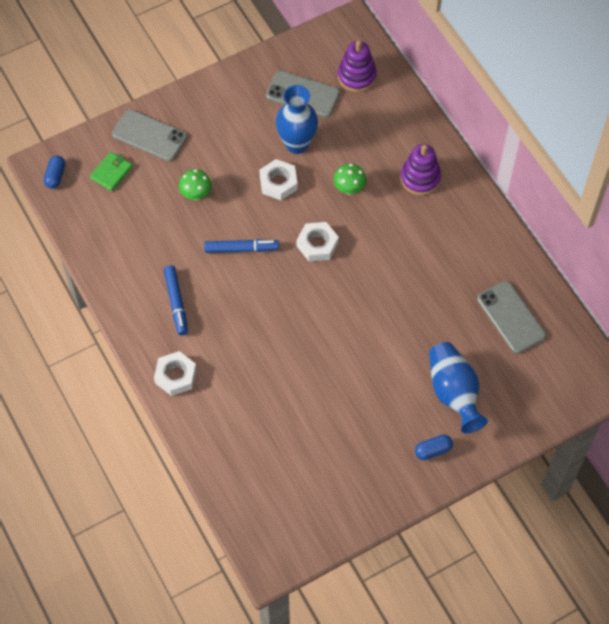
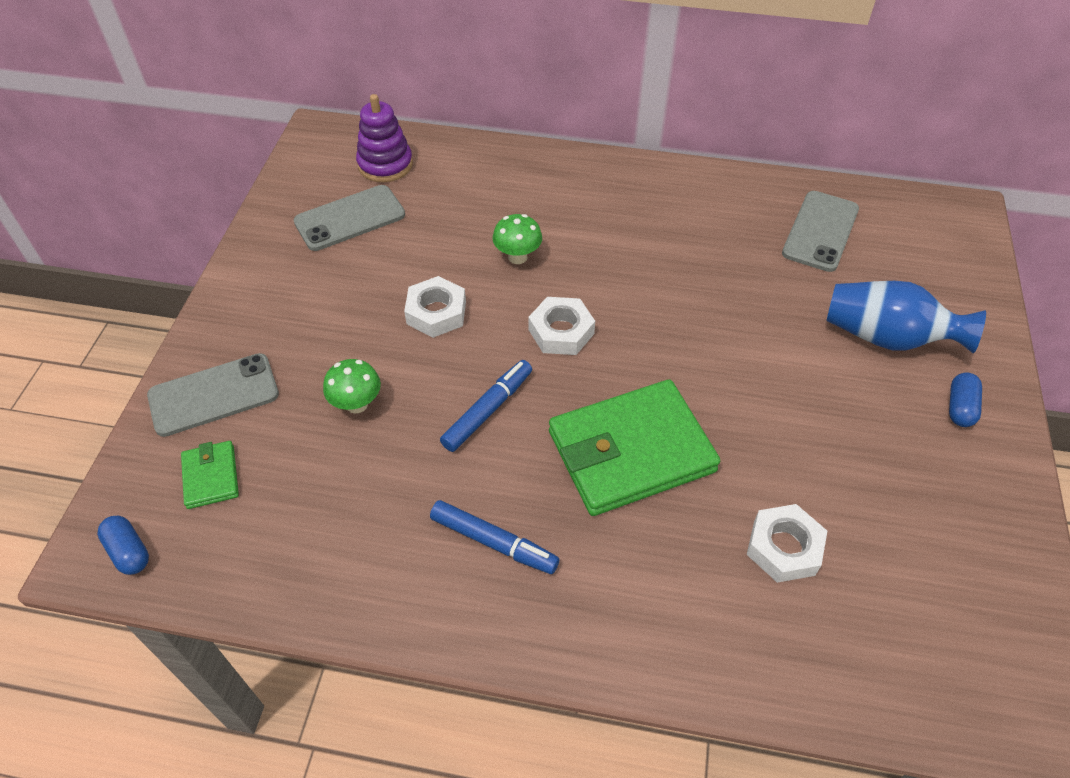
camera: 50 degrees left, 10 degrees down
(175, 376) = (613, 630): white nut -> white nut (783, 548)
(272, 323) = (631, 452): none -> green wallet
(297, 144) = (406, 263): blue vase -> none
(420, 178) = (570, 194): purple stacking toy -> none
(511, 317) = (820, 231): grey phone -> grey phone turned 75 degrees counterclockwise

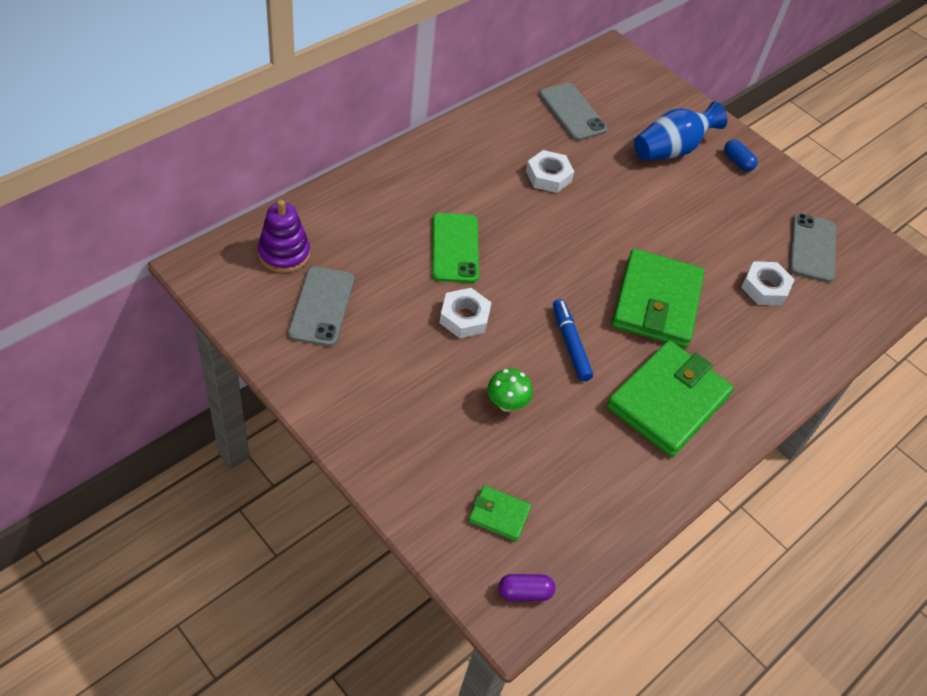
camera: 60 degrees left, 0 degrees up
(129, 551) = (524, 592): blue capsule -> purple capsule
(214, 395) = (424, 476): grey phone -> grey phone (812, 248)
(494, 542) = (668, 401): blue marker -> green wallet
(517, 257) = (455, 248): green mushroom -> green phone
(561, 331) = (540, 271): white nut -> white nut (548, 176)

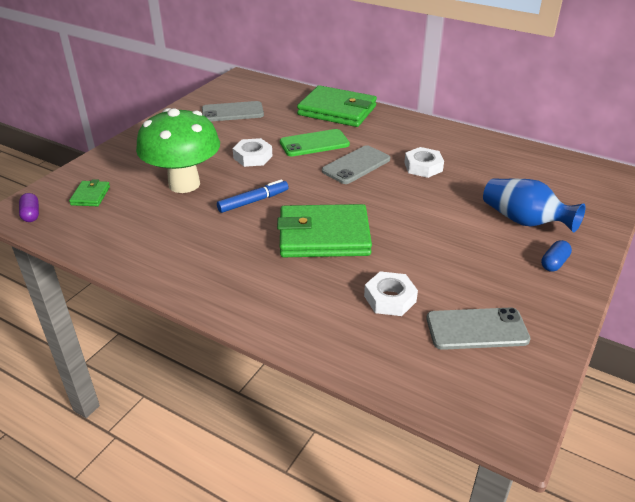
camera: 80 degrees right, 15 degrees down
(284, 254) = (266, 95): purple stacking toy -> none
(506, 404) = (184, 184): green mushroom -> green mushroom, size x2.41
(572, 112) = (511, 166): grey phone -> grey phone (356, 165)
(668, 401) = (218, 255): green wallet -> green wallet (337, 110)

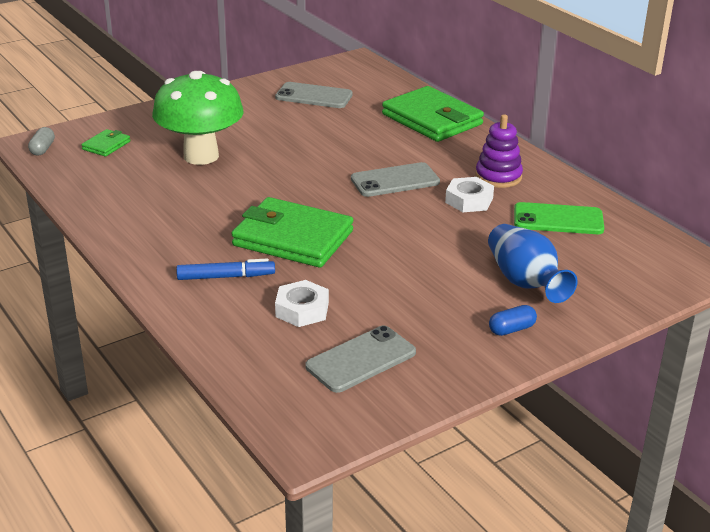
camera: 25 degrees right, 5 degrees down
(31, 214) = (42, 149): purple capsule -> grey capsule
(253, 157) = (292, 146): white nut -> none
(253, 201) = (253, 189): blue marker -> blue marker (226, 277)
(314, 143) = (371, 148): green phone -> green phone (558, 219)
(425, 143) = (498, 176): none -> purple stacking toy
(476, 329) = (361, 359): grey phone -> grey phone turned 60 degrees counterclockwise

